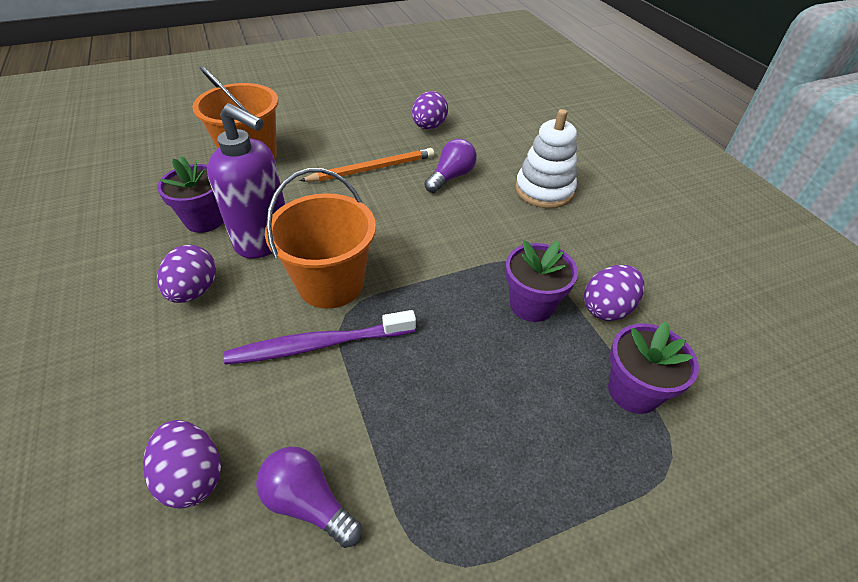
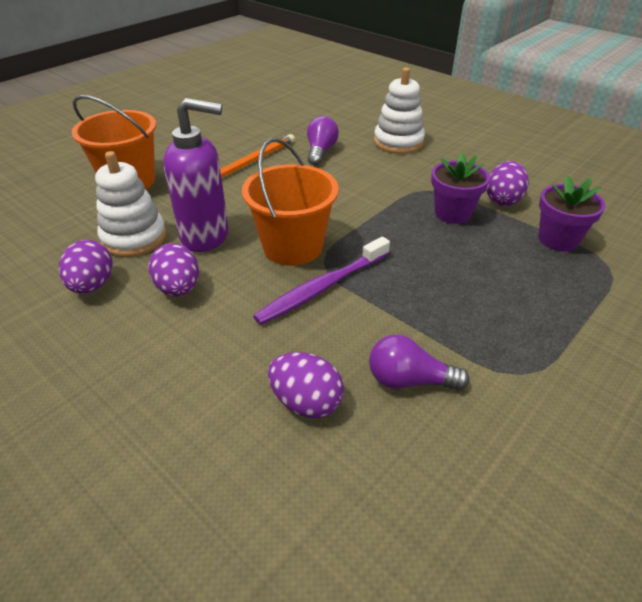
camera: 25 degrees left, 5 degrees down
(205, 220) = (134, 238): purple flower pot -> white stacking toy
(429, 127) = (270, 122): purple egg -> purple egg (92, 285)

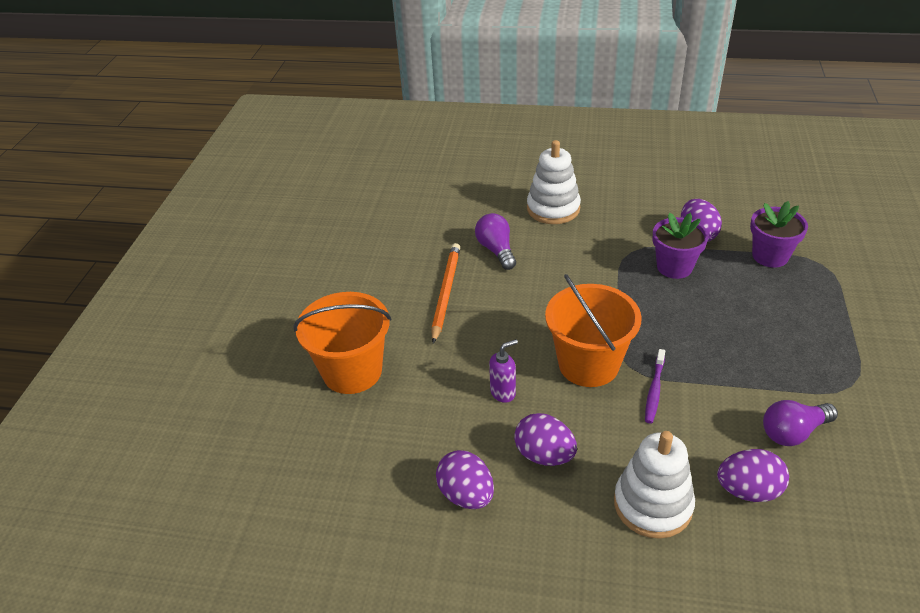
camera: 30 degrees left, 0 degrees up
(134, 238) = (440, 429): white stacking toy -> white stacking toy (652, 505)
(205, 236) = (503, 392): purple soap dispenser -> purple soap dispenser, size x0.46
(322, 288) = (654, 390): purple toothbrush -> purple toothbrush, size x0.58

